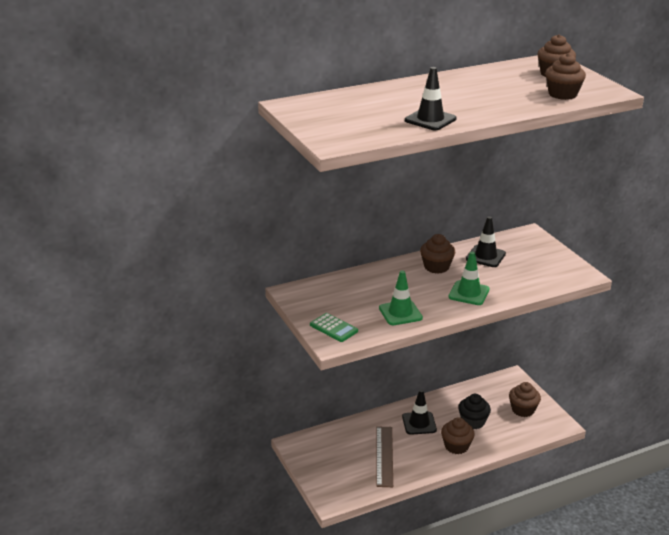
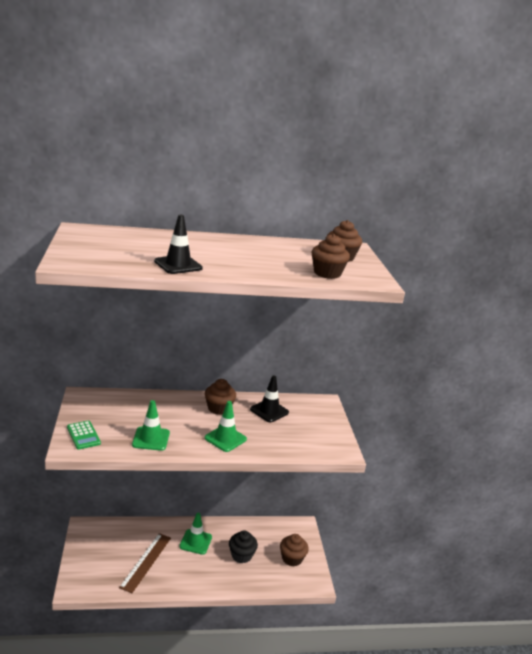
camera: 15 degrees right, 5 degrees down
(419, 423) = (195, 542): black traffic cone -> green traffic cone
(456, 446) = (212, 573): brown cupcake -> none

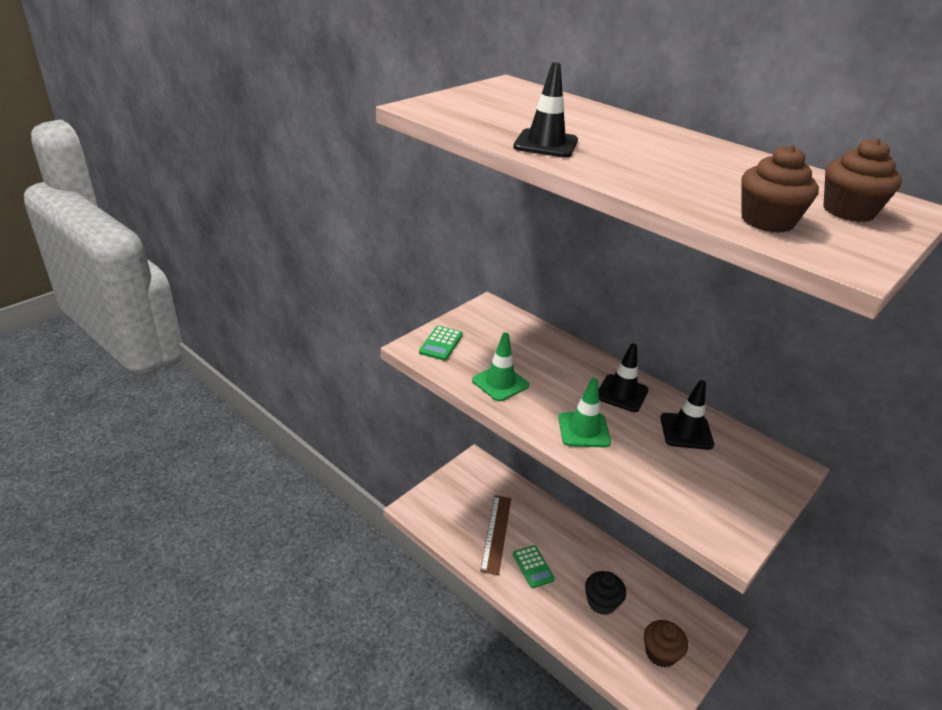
camera: 50 degrees right, 10 degrees up
(146, 562) = (496, 533): brown ruler -> brown ruler turned 60 degrees counterclockwise
(187, 564) = (533, 566): none -> green calculator
(195, 542) = (566, 551): green traffic cone -> none
(219, 408) = (622, 393): brown cupcake -> black traffic cone

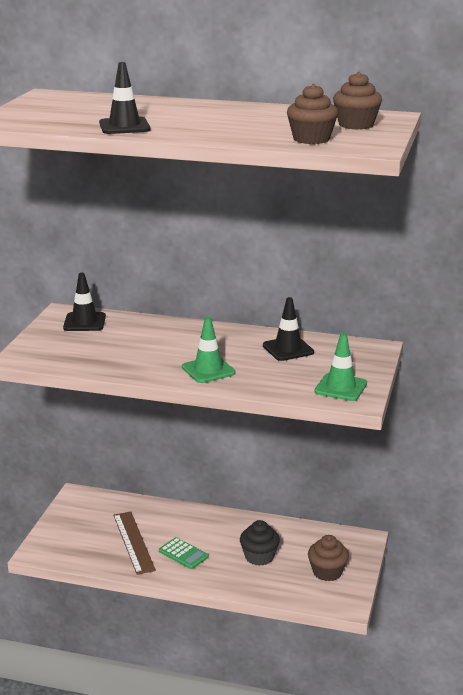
camera: 25 degrees left, 10 degrees down
(441, 343) = (40, 349): green calculator -> none
(500, 383) = (116, 360): green traffic cone -> green traffic cone (340, 387)
(622, 393) = (222, 340): black traffic cone -> black traffic cone (84, 322)

